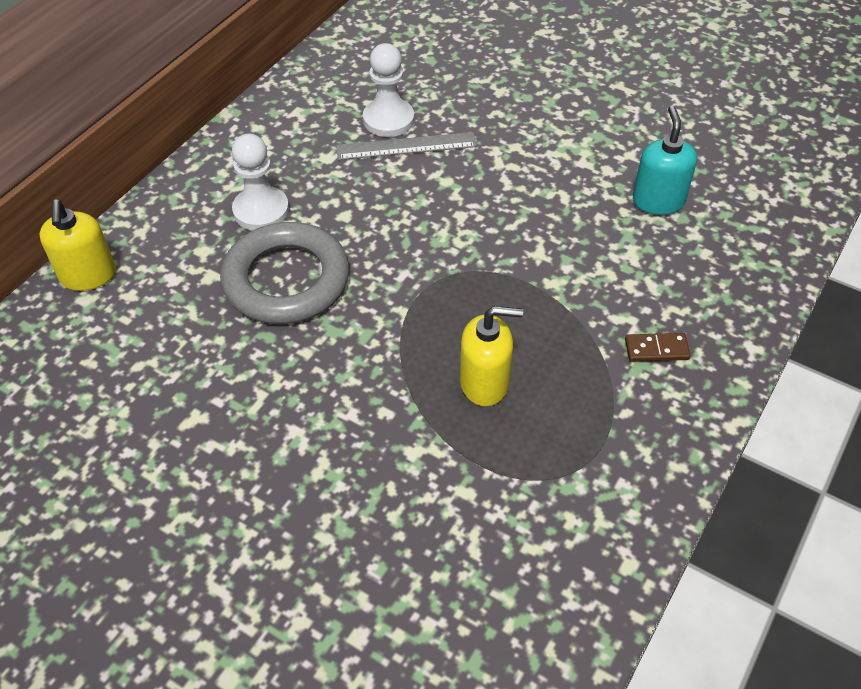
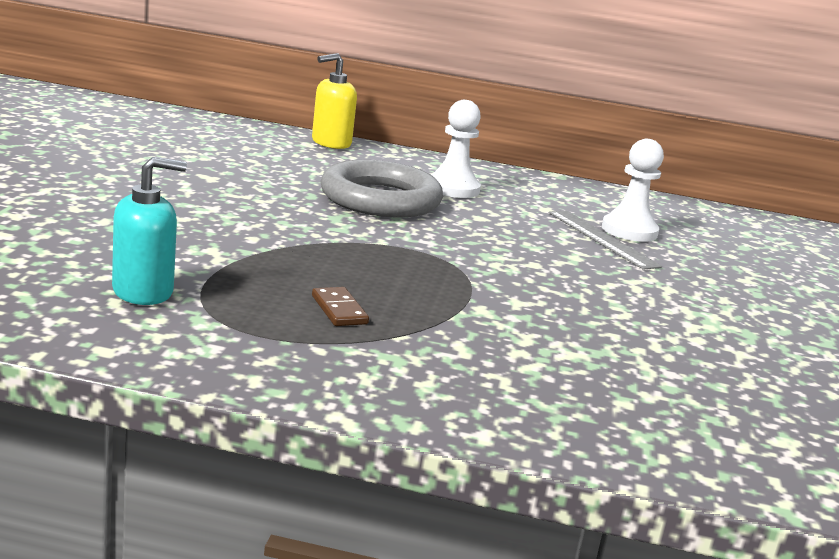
camera: 65 degrees right, 30 degrees down
(485, 383) = (314, 278): yellow soap dispenser -> none
(656, 349) = (429, 367): brown domino -> brown domino (339, 310)
(658, 201) = (681, 370): turquoise soap dispenser -> turquoise soap dispenser (143, 292)

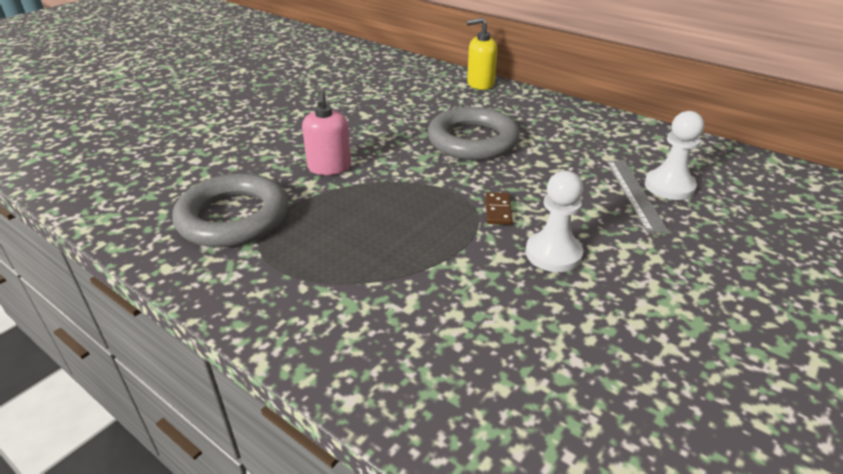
camera: 30 degrees right, 15 degrees up
(143, 292) = (233, 218): turquoise soap dispenser -> grey ring
(222, 233) = (329, 167): none -> pink soap dispenser
(339, 310) = (349, 250): brown domino -> brown domino (498, 210)
(453, 188) = (542, 132): white pawn -> white pawn (553, 254)

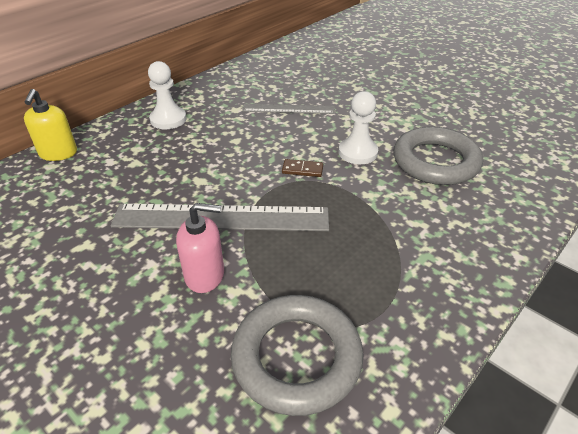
camera: 85 degrees left, 5 degrees up
(404, 167) = (221, 218): none -> grey ruler
(472, 141) = (183, 171): grey ring -> grey ring (435, 161)
(669, 186) = (281, 95): white pawn -> white pawn (168, 119)

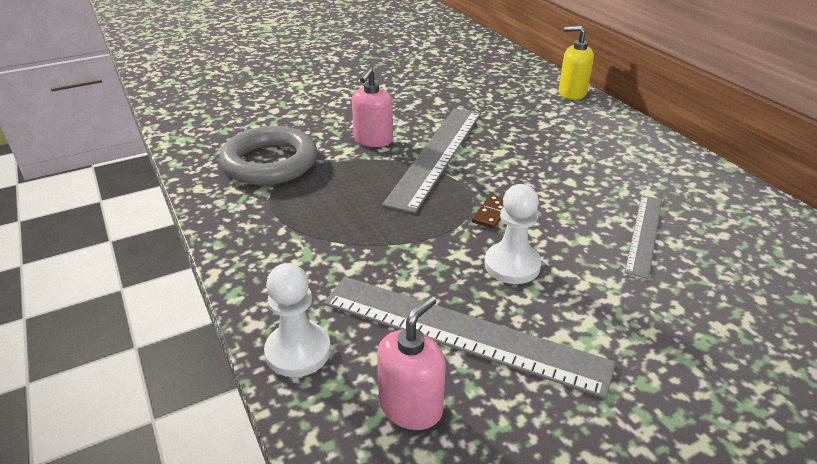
camera: 110 degrees right, 5 degrees down
(168, 119) = (627, 146): white pawn -> white pawn (298, 351)
(435, 161) = (461, 332): grey ring -> grey ruler
(503, 168) = (411, 406): none -> pink soap dispenser

